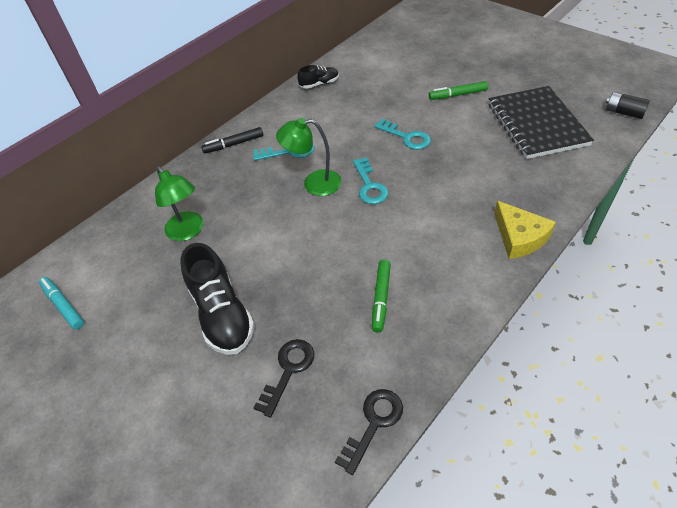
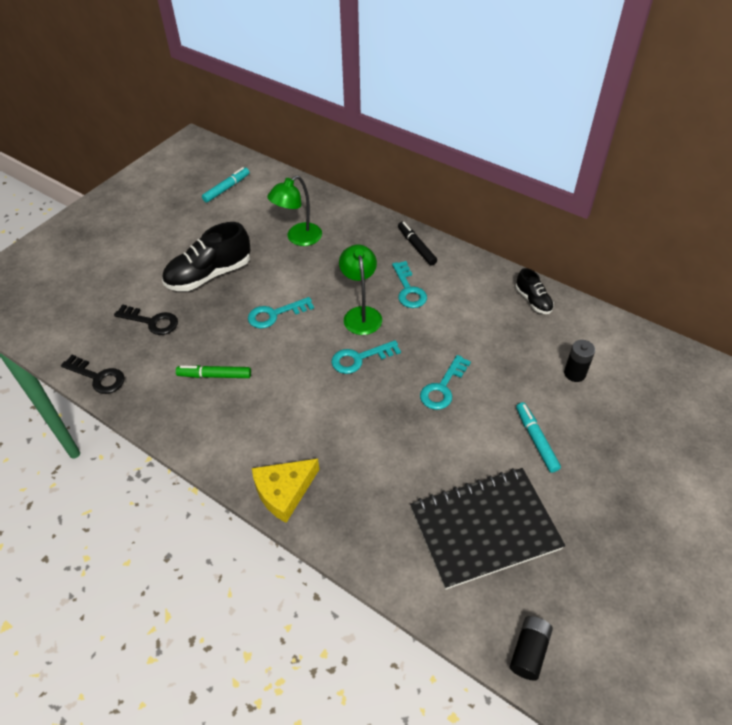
camera: 80 degrees right, 0 degrees up
(301, 249) = (275, 314): none -> turquoise key
(397, 72) = (574, 373): none -> black battery
(458, 95) = (536, 440): green marker -> turquoise marker

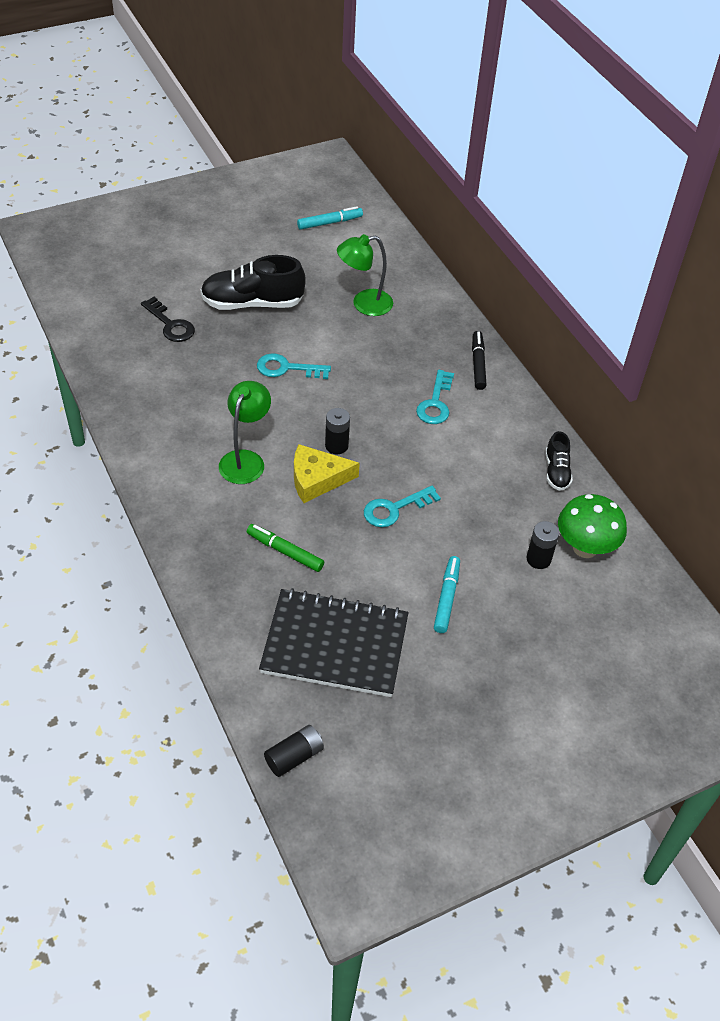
camera: 25 degrees right, 0 degrees up
(98, 377) = (92, 353): black key -> none
(214, 376) = (192, 399): green marker -> green marker (285, 552)
(284, 491) = (183, 526): yellow cheese -> yellow cheese (317, 479)
(360, 358) = (336, 446): turquoise key -> black battery
(361, 314) = (369, 405): green lamp -> green lamp (245, 460)
(598, 348) = (585, 548): none -> green mushroom

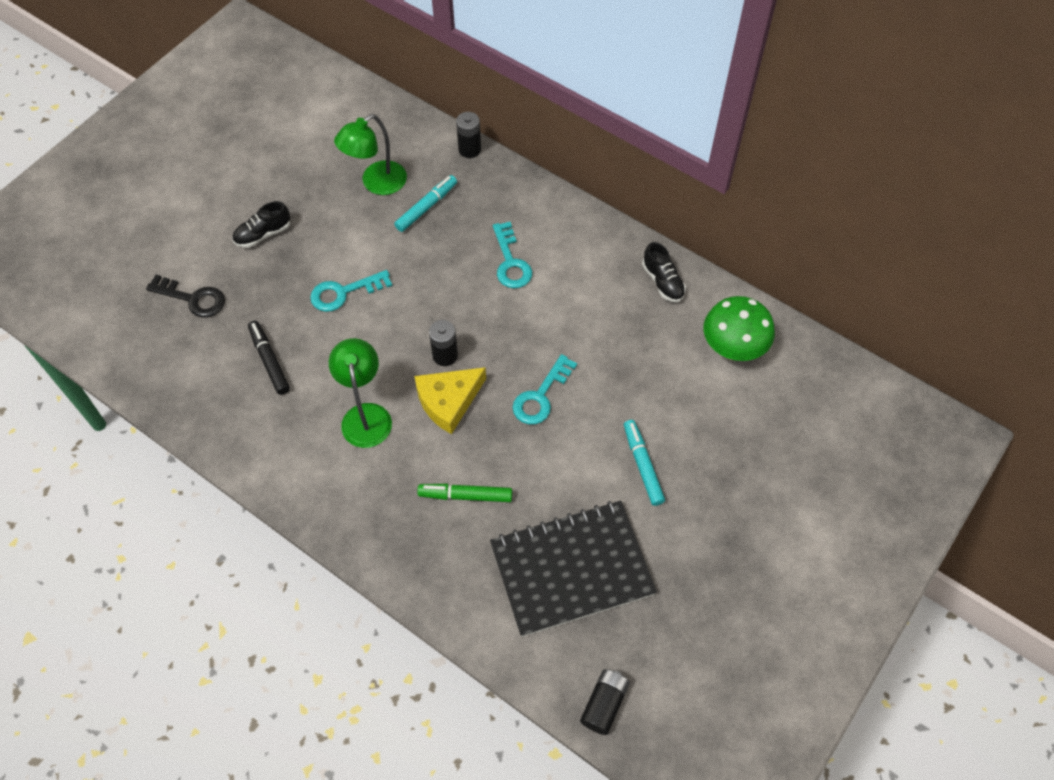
camera: 25 degrees left, 10 degrees up
(252, 303) = (263, 234): black shoe -> black shoe, size x0.53
(329, 222) = (285, 104): turquoise marker -> turquoise marker (426, 207)
(478, 364) = (525, 200): black marker -> black marker (269, 361)
(538, 559) = (699, 382): black battery -> black battery (469, 149)

